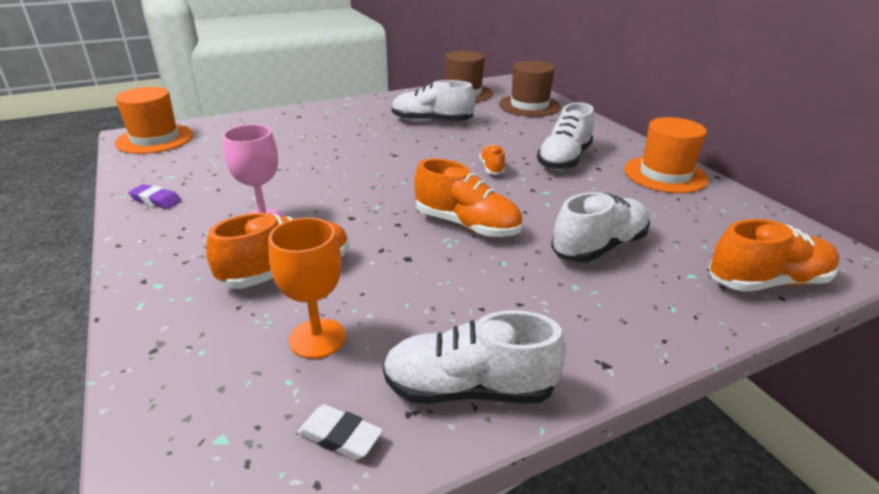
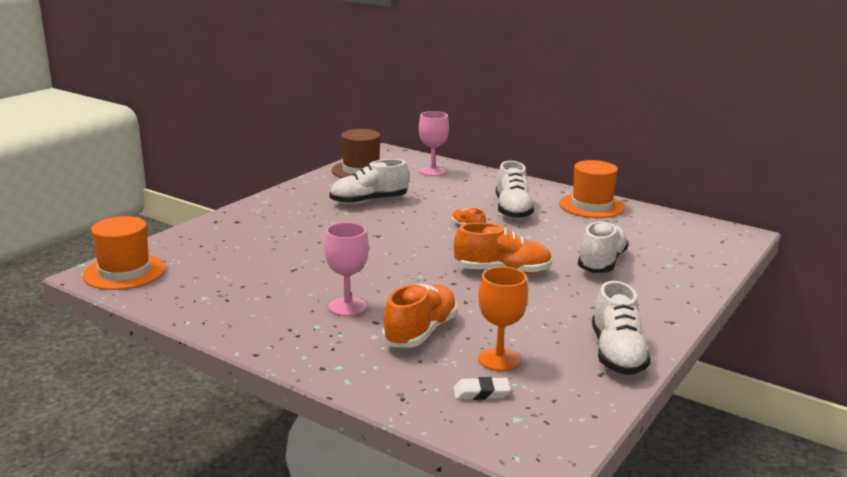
camera: 30 degrees left, 10 degrees down
(156, 200) = (227, 317): purple eraser -> none
(340, 436) = (578, 395): white eraser -> white eraser (481, 393)
(469, 389) = (617, 354): white shoe -> white shoe turned 60 degrees counterclockwise
(529, 105) = (432, 171): brown hat -> pink goblet
(767, 282) = (710, 257): orange shoe -> none

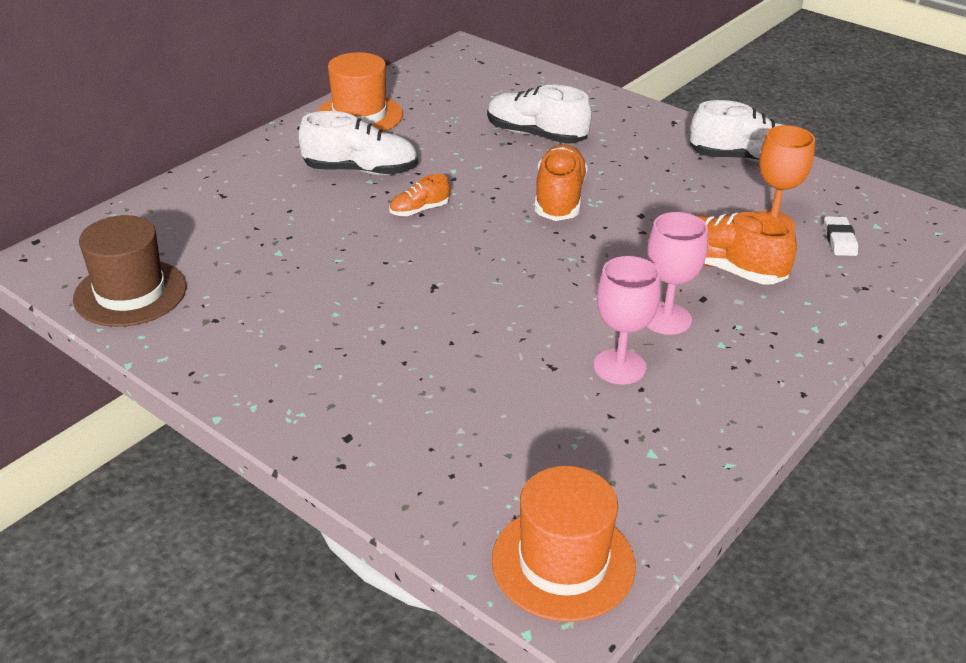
camera: 85 degrees left, 15 degrees up
(369, 201) = (291, 289): white shoe -> none
(432, 171) = (169, 221): pink goblet -> pink goblet (619, 367)

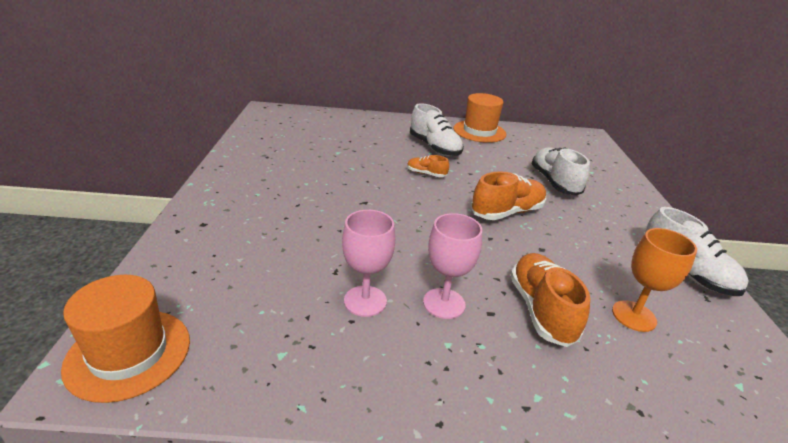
camera: 50 degrees right, 5 degrees down
(130, 293) = (265, 133): brown hat -> none
(839, 240) = (678, 366): white eraser -> none

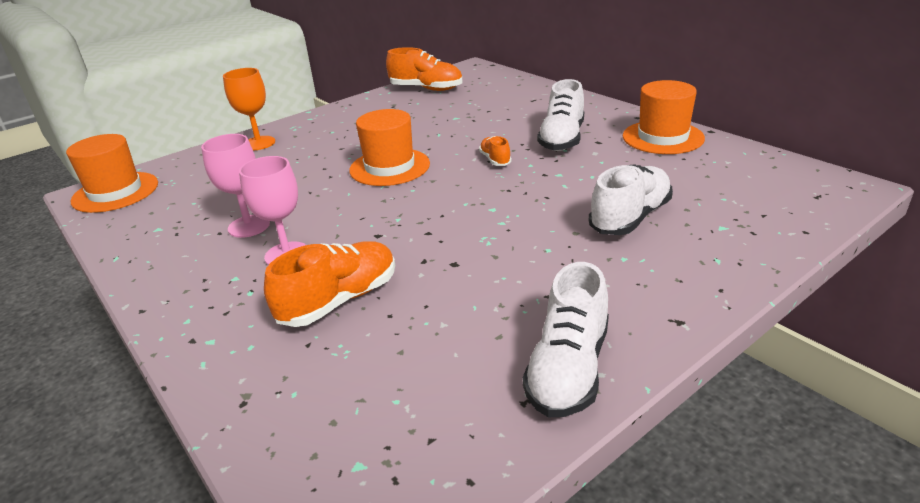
camera: 55 degrees right, 0 degrees up
(370, 205) = (389, 167): none -> orange hat
(507, 212) = (496, 221): orange shoe -> orange shoe (426, 89)
(634, 316) = (403, 356): orange goblet -> orange goblet (259, 143)

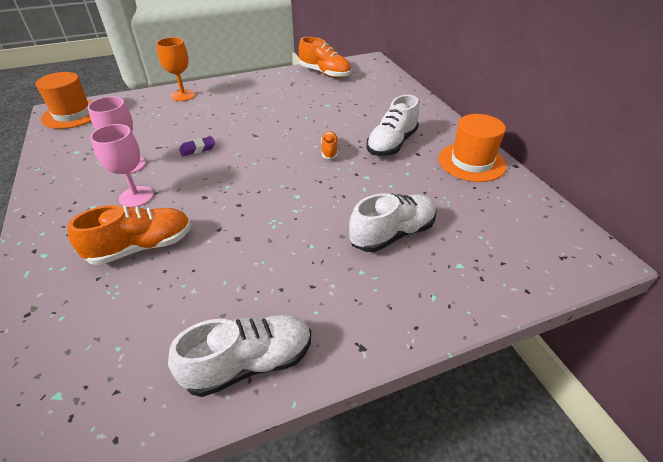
camera: 15 degrees right, 10 degrees up
(327, 191) = (197, 149): none -> purple eraser
(389, 167) = (252, 138): orange hat -> none
(568, 369) = (249, 363): white shoe -> white shoe turned 150 degrees counterclockwise

